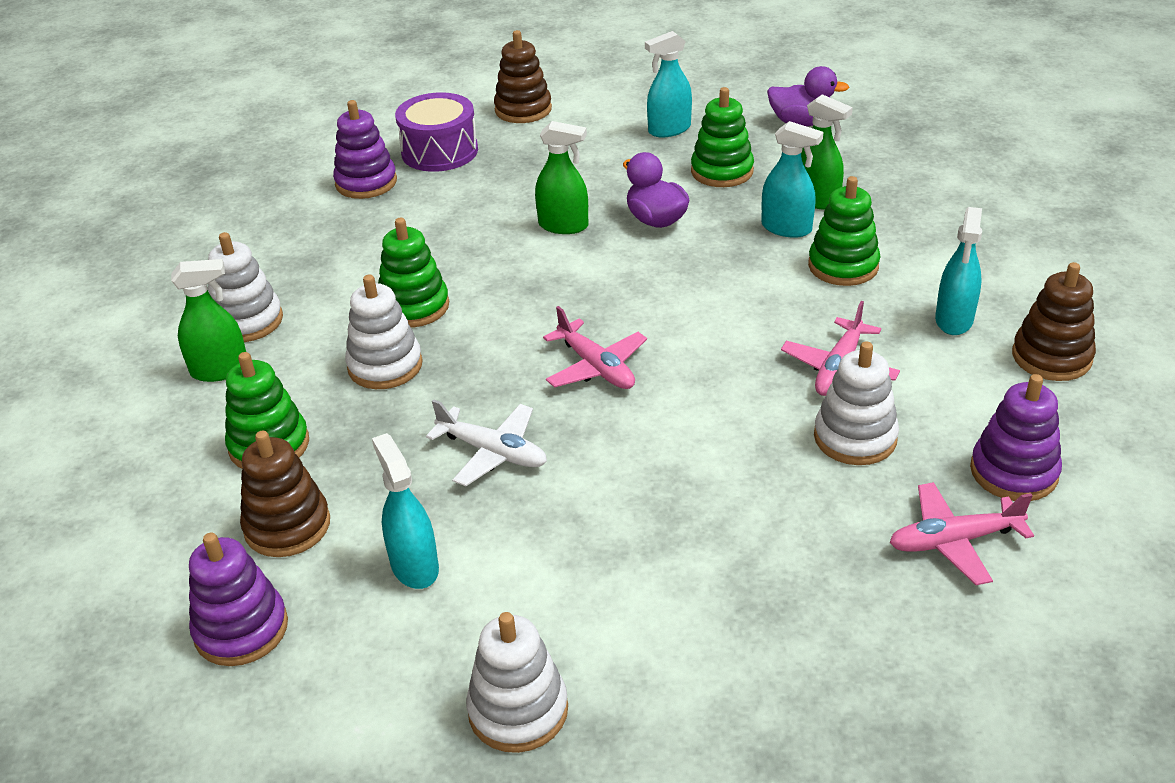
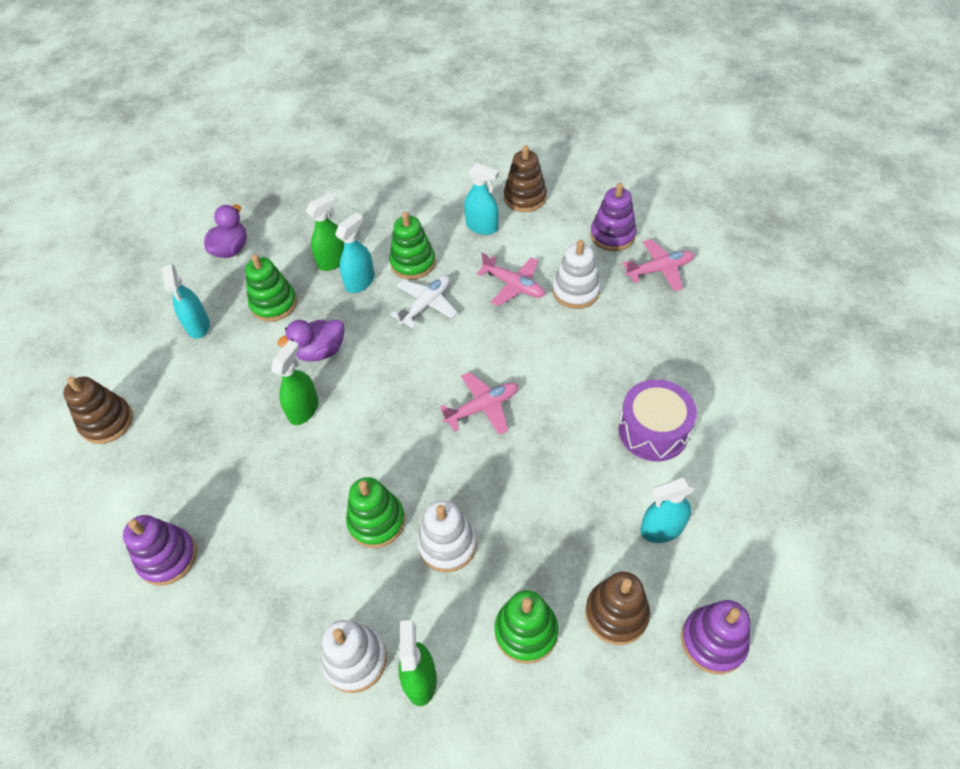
camera: 80 degrees left, 15 degrees up
(439, 151) = (144, 493): purple drum -> purple drum (653, 431)
(493, 452) = (559, 476): white plane -> white plane (426, 305)
(518, 710) = (775, 478): white stacking toy -> none
(953, 541) = (660, 270): pink plane -> pink plane turned 105 degrees counterclockwise

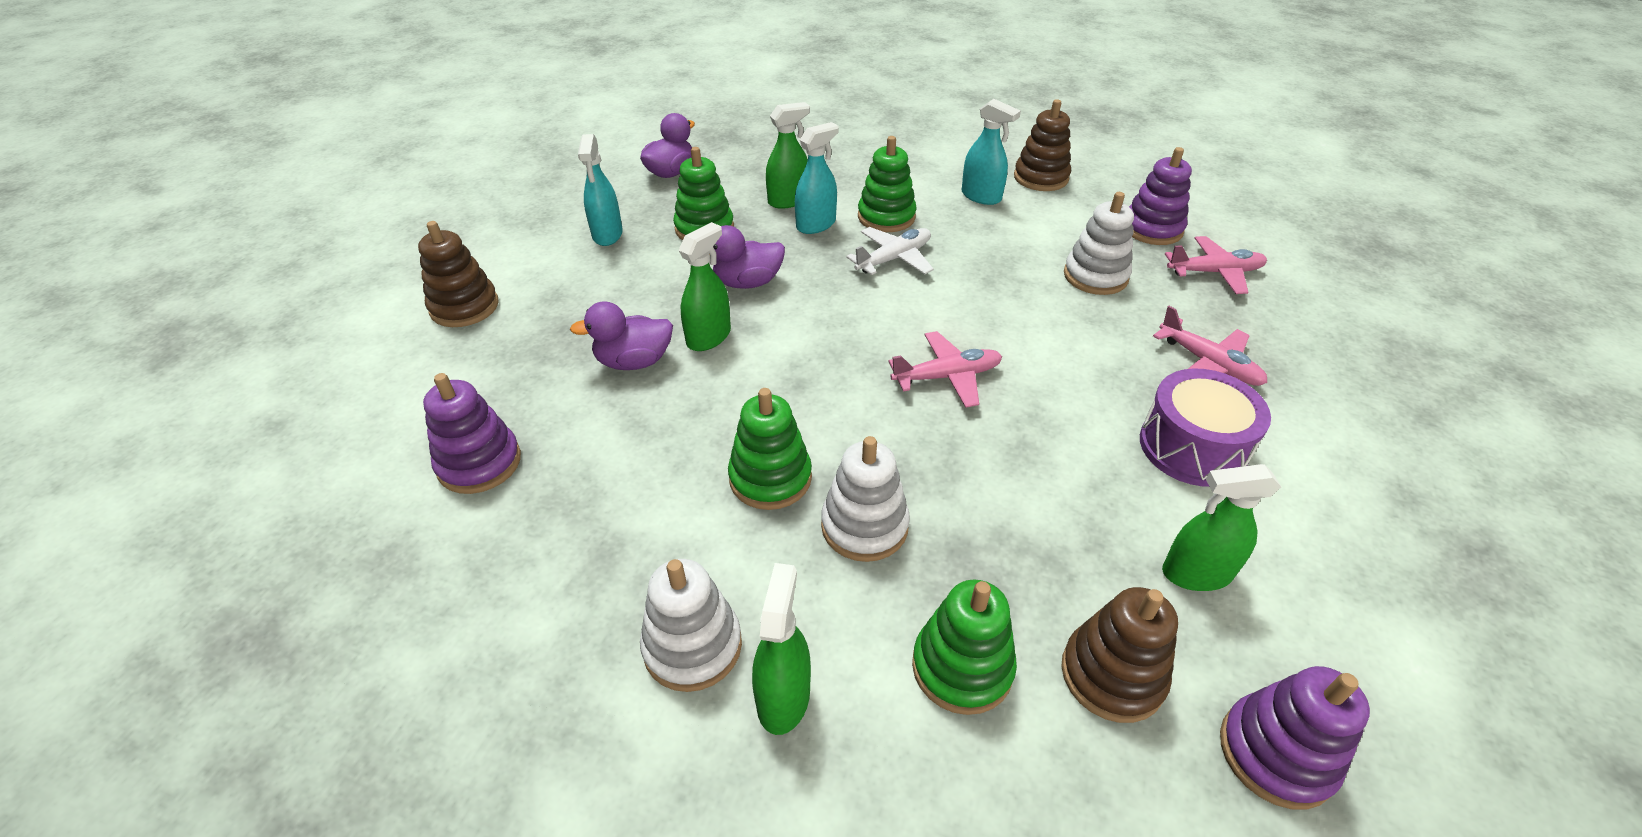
camera: 10 degrees right, 10 degrees down
(254, 444) = (634, 361): none -> purple duck
(514, 286) = (1012, 258): pink plane -> pink plane (1208, 364)
(661, 529) = (1196, 573): turquoise spray bottle -> green spray bottle

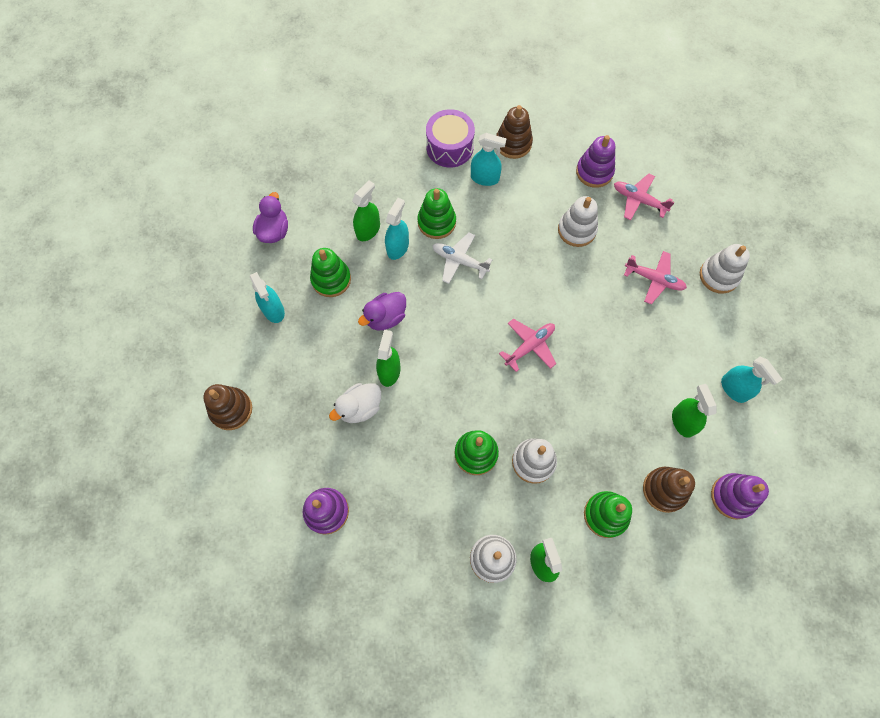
camera: 25 degrees left, 25 degrees up
(634, 361) = (360, 408): purple duck -> white duck
(894, 259) = (459, 261): white plane -> white plane turned 90 degrees counterclockwise
(1192, 447) = (661, 344): purple drum -> purple drum (449, 147)
(1196, 573) = (683, 421): green spray bottle -> green spray bottle turned 105 degrees clockwise
(1215, 272) = (638, 200): pink plane -> pink plane turned 120 degrees counterclockwise
(1329, 560) = (734, 389): none -> turquoise spray bottle
(1338, 393) = (719, 276): none -> white stacking toy

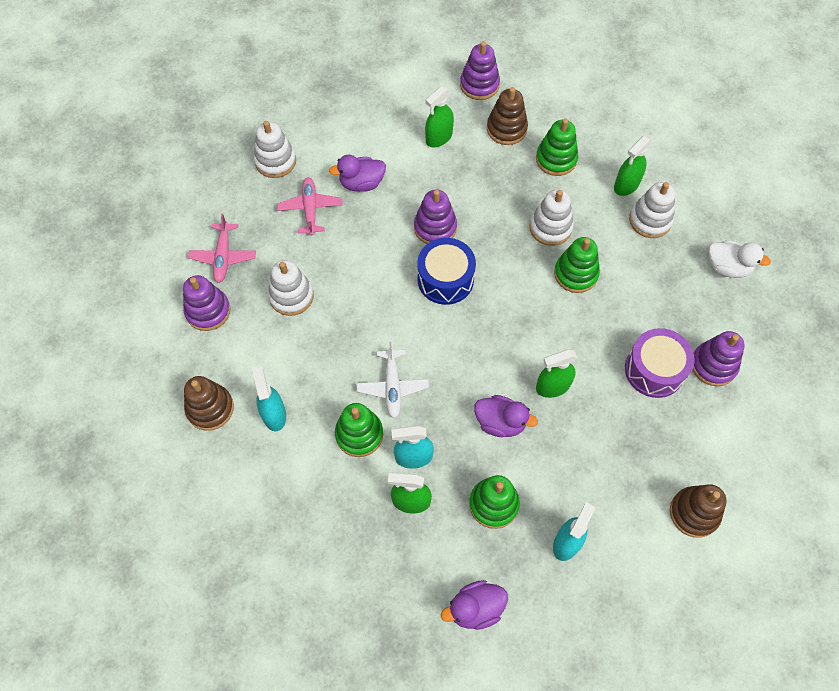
camera: 120 degrees left, 5 degrees down
(360, 408) = (605, 392): white duck -> white duck (727, 267)
(449, 147) = (250, 474): purple drum -> purple drum (654, 370)
(530, 346) = (445, 279): pink plane -> blue drum
(585, 365) = (435, 227): none -> purple stacking toy
(662, 331) = (361, 183): none -> purple duck
(734, 389) = (384, 114): turquoise spray bottle -> none

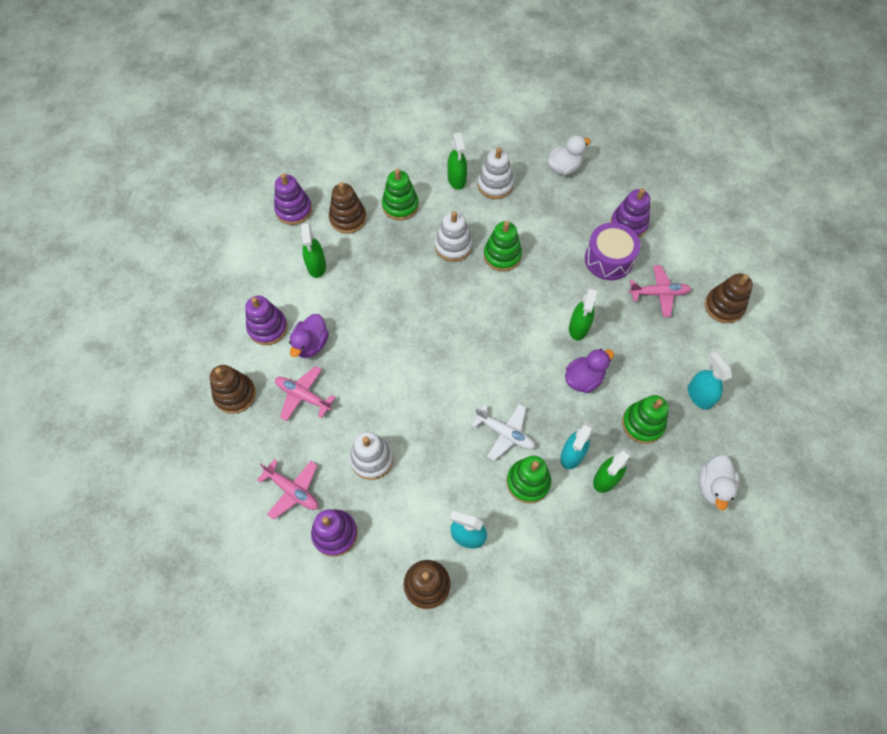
camera: 55 degrees left, 0 degrees up
(275, 161) = (235, 394): white stacking toy -> brown stacking toy
(435, 227) = (393, 319): purple stacking toy -> purple stacking toy (268, 328)
(445, 279) = (442, 340): blue drum -> none
(475, 608) = (713, 486): purple duck -> white duck
(654, 440) = (659, 293): none -> pink plane

